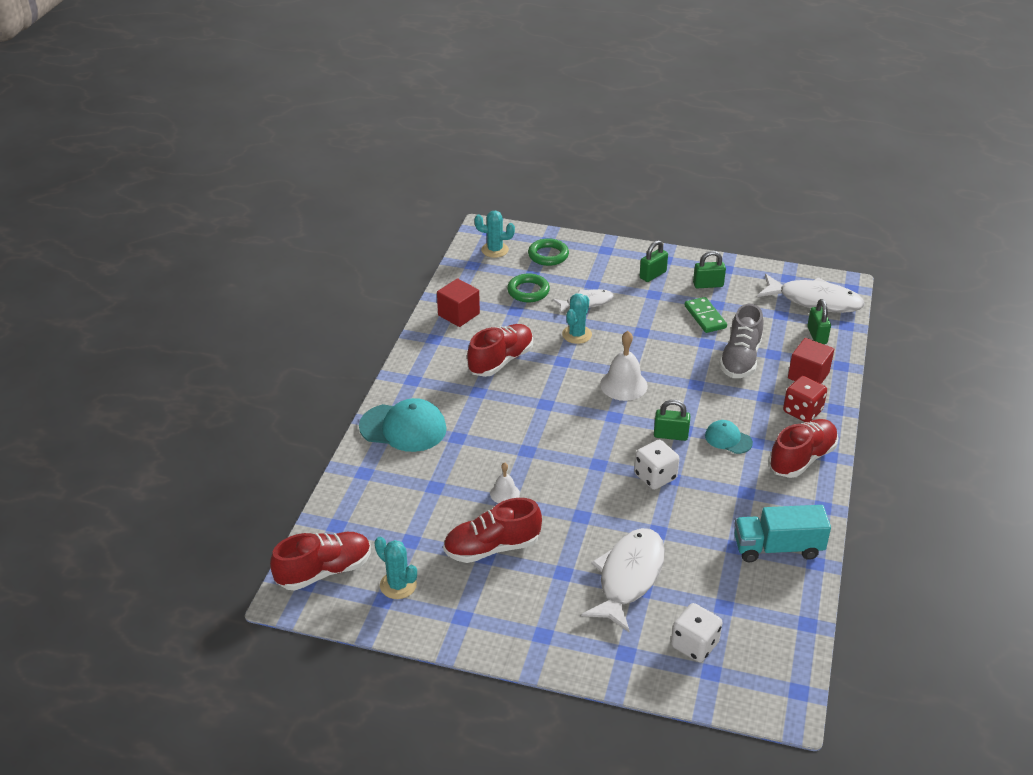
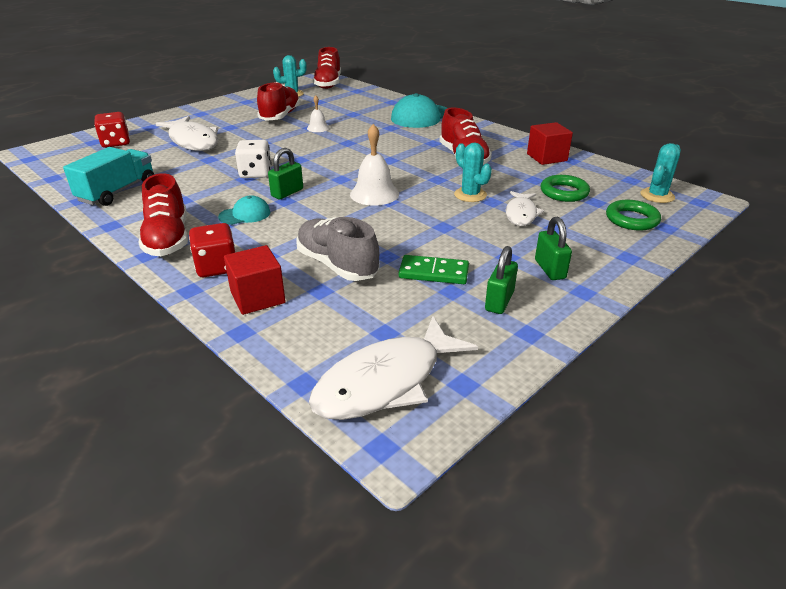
camera: 120 degrees right, 5 degrees down
(694, 645) = (116, 143): white dice -> red dice
(817, 335) = (313, 342): green padlock -> none

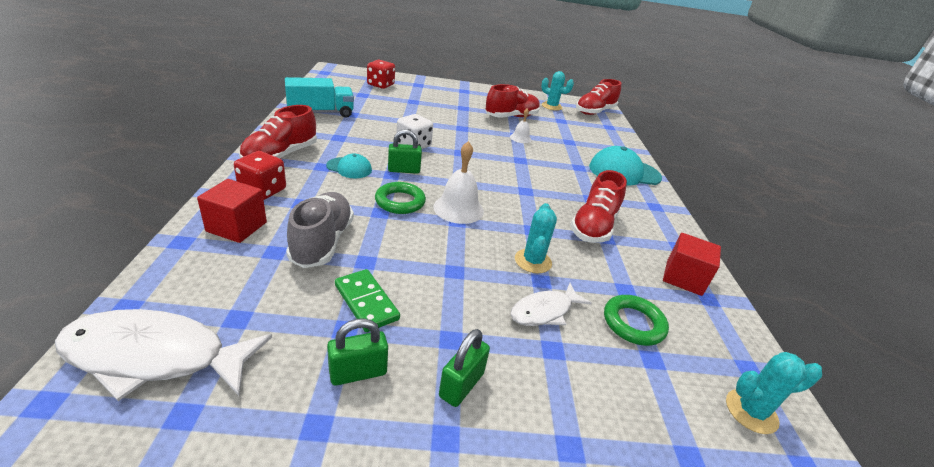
camera: 40 degrees right, 0 degrees up
(193, 141) = (422, 105): white fish -> none
(632, 219) = (659, 411): green ring -> green ring (400, 202)

